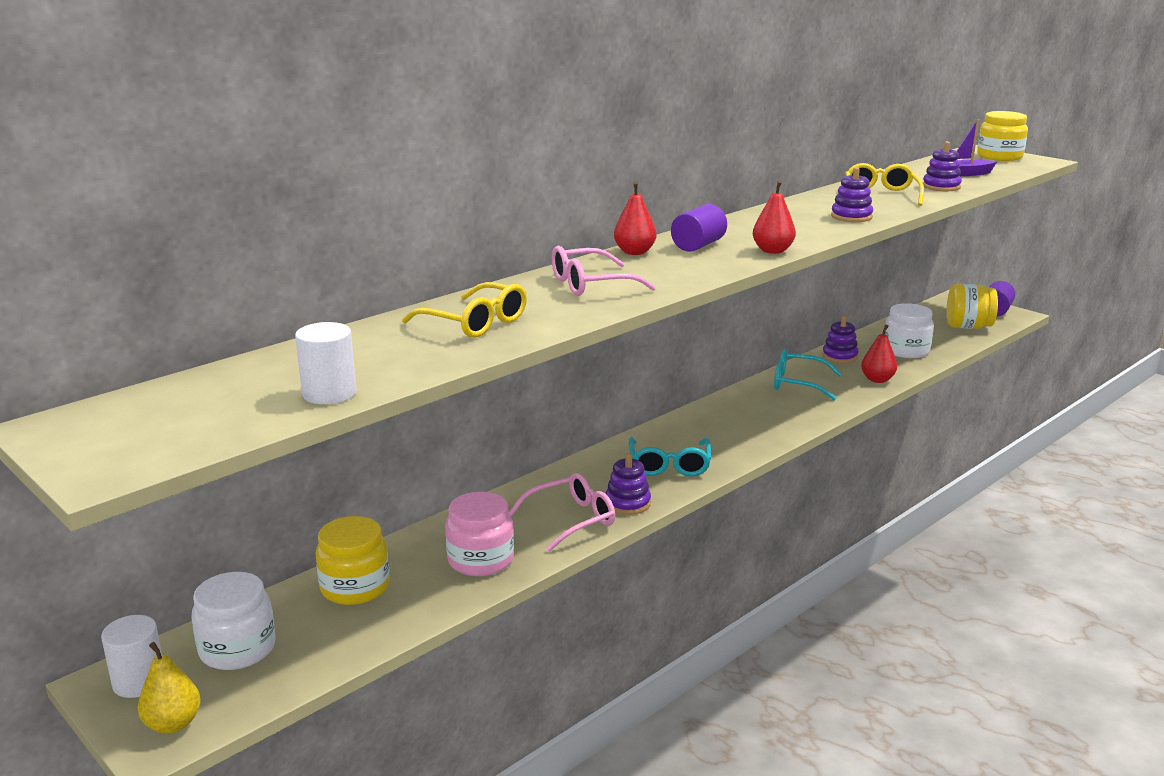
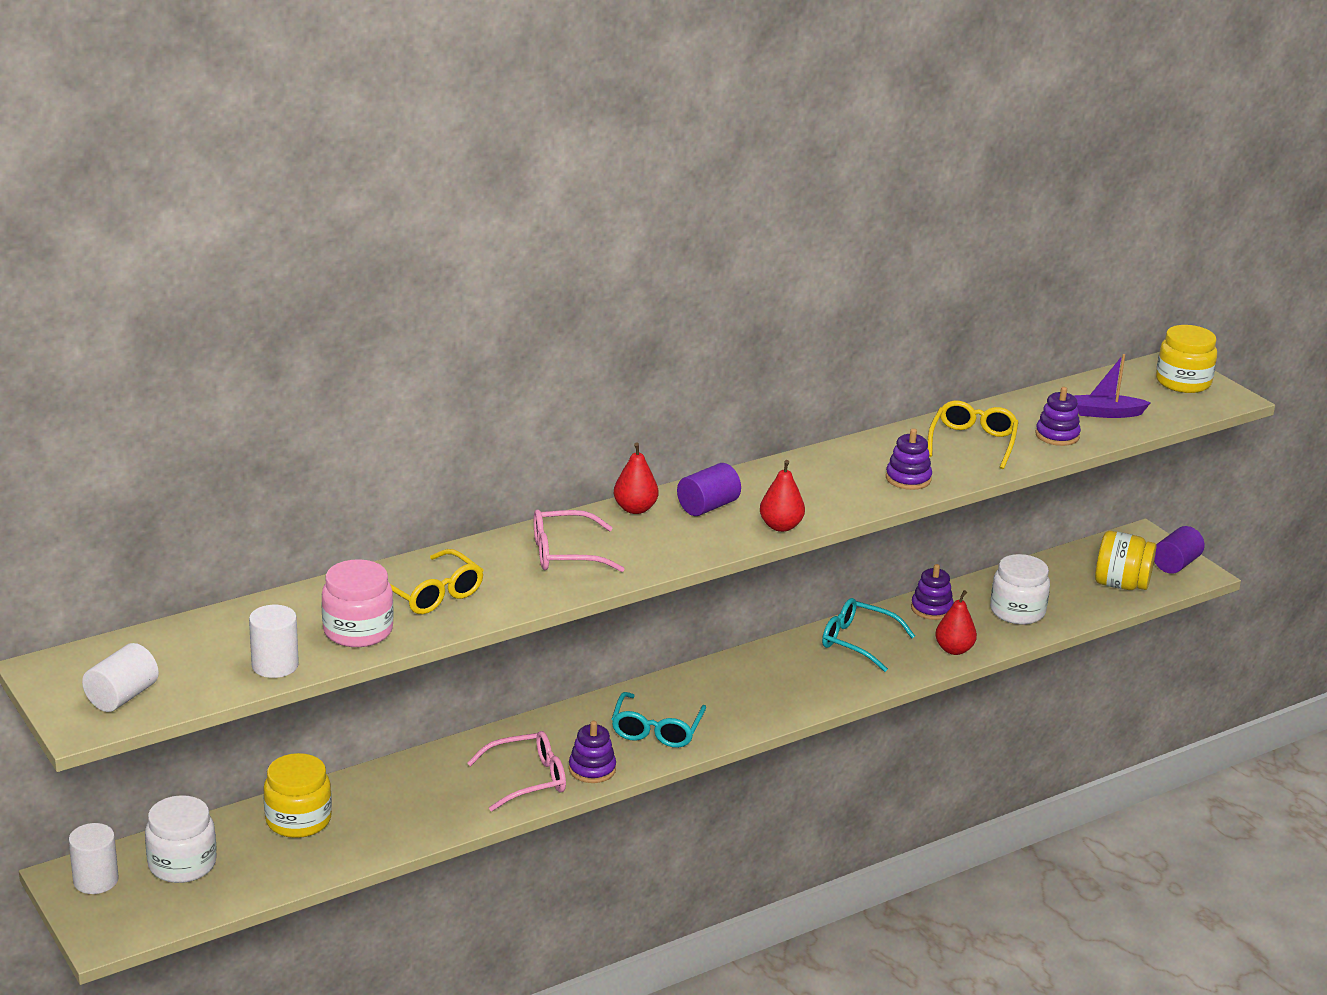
camera: 10 degrees right, 5 degrees up
(150, 441) = (122, 697): none -> white cylinder
(173, 724) = (119, 922): yellow pear -> none
(480, 560) = (423, 810): pink jar -> pink jar (358, 631)

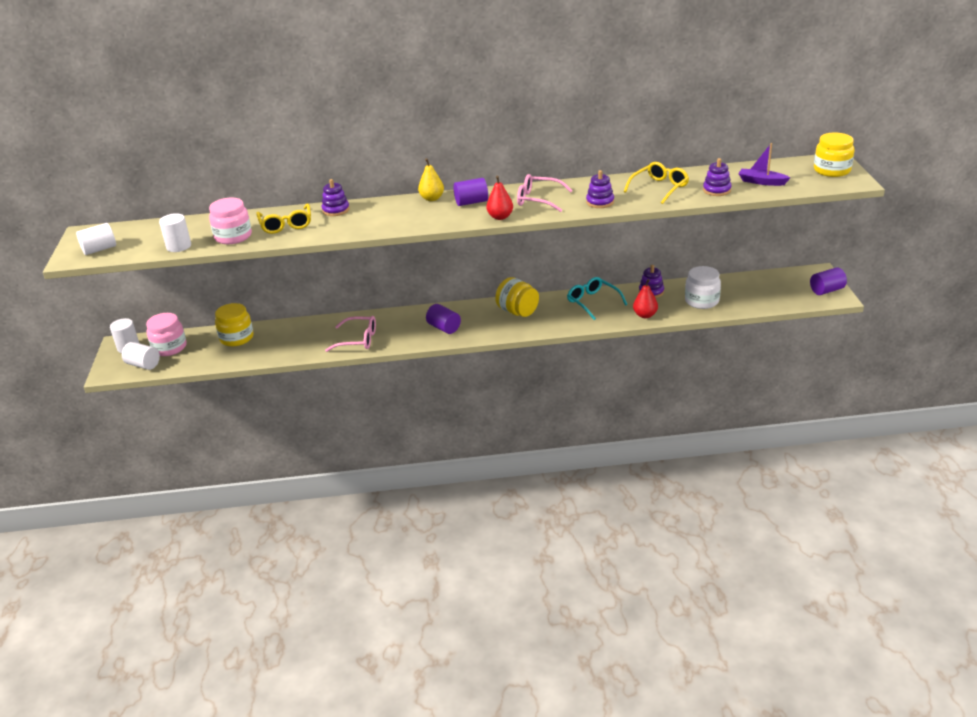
camera: 30 degrees right, 5 degrees up
(162, 906) = (143, 365): none -> white cylinder
(182, 864) = (169, 347): white jar -> pink jar
(565, 553) = (372, 215): pink glasses -> pink glasses (538, 200)
(592, 769) = (394, 341): purple stacking toy -> purple stacking toy (336, 210)
(635, 509) = (432, 198): red pear -> yellow pear
(656, 730) = (444, 328): turquoise glasses -> purple cylinder
(1121, 585) = (780, 296): yellow jar -> yellow jar (517, 312)

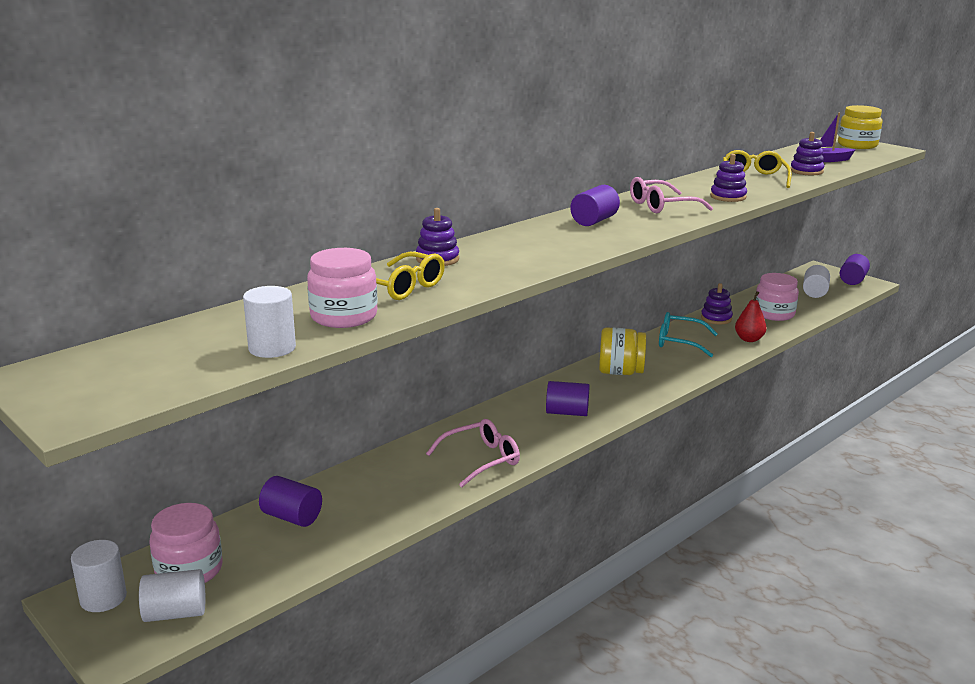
camera: 40 degrees left, 10 degrees down
(99, 249) = (115, 388): white cylinder -> white cylinder (814, 292)
(236, 338) = (292, 517): yellow jar -> purple cylinder
(432, 198) = (538, 226): yellow pear -> none
(500, 217) = (659, 226): red pear -> none
(701, 301) = (774, 314): white jar -> pink jar

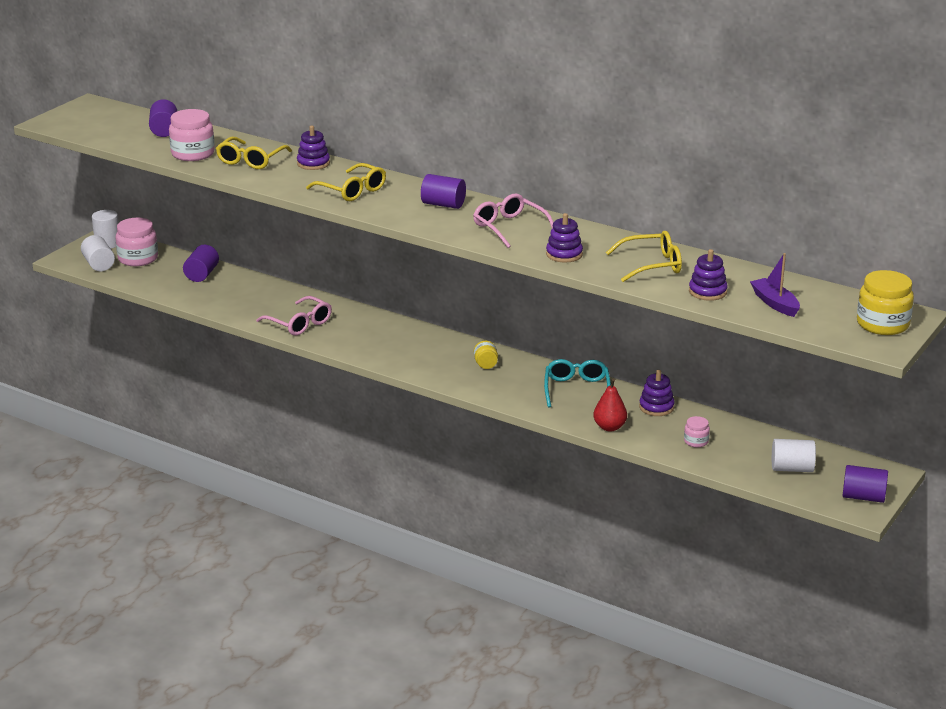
camera: 75 degrees right, 5 degrees up
(272, 348) = (139, 145): white cylinder -> none
(534, 250) = (352, 190): none -> yellow glasses
(567, 412) = (392, 348): purple cylinder -> purple cylinder (164, 130)
(620, 372) = (485, 365): yellow jar -> yellow jar, size x0.52
(774, 314) = (696, 441): pink jar -> pink jar, size x0.52

